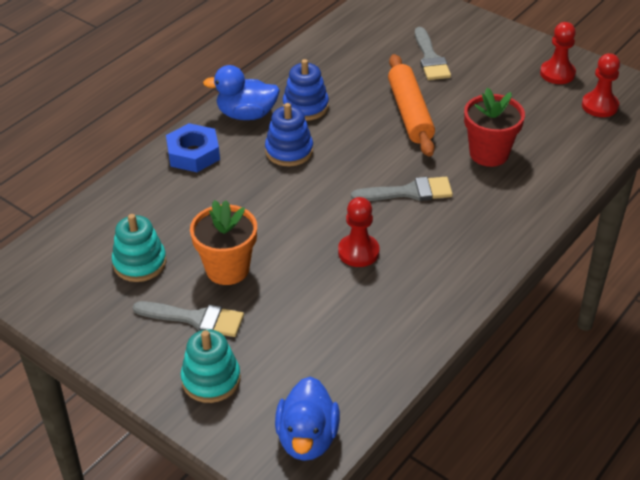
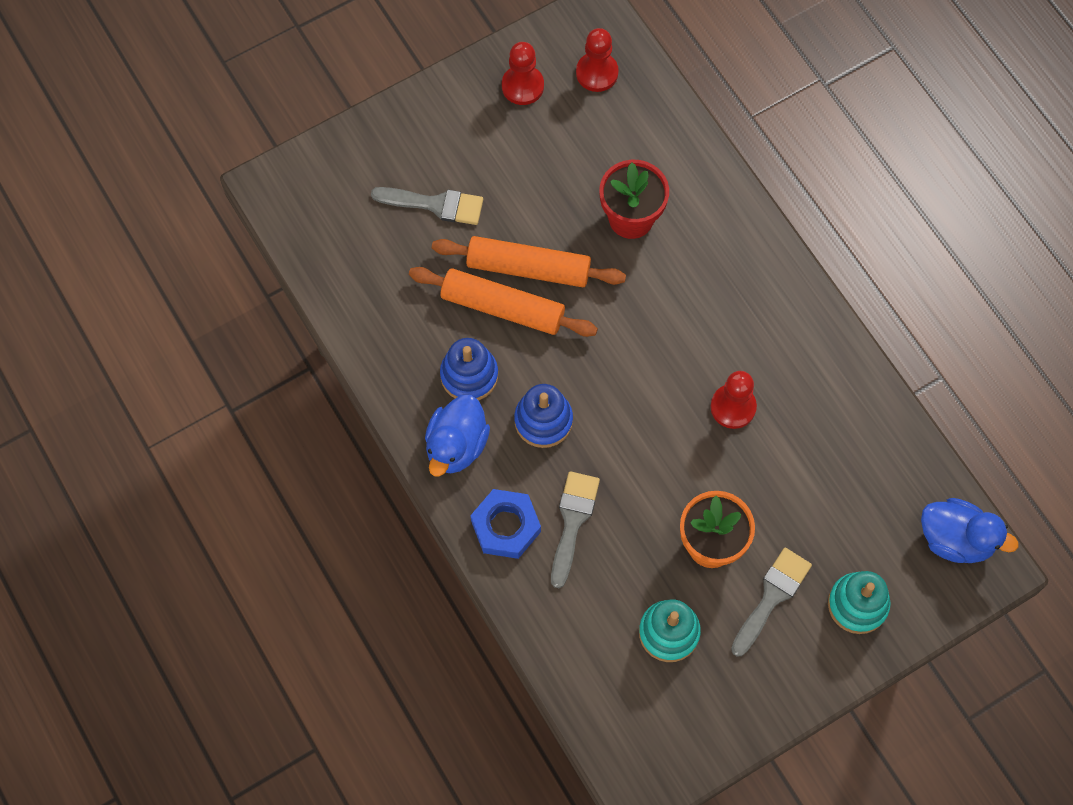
camera: 70 degrees left, 25 degrees up
(369, 109) = (502, 308): none -> orange rolling pin
(409, 192) = (661, 323): grey brush -> grey brush (572, 521)

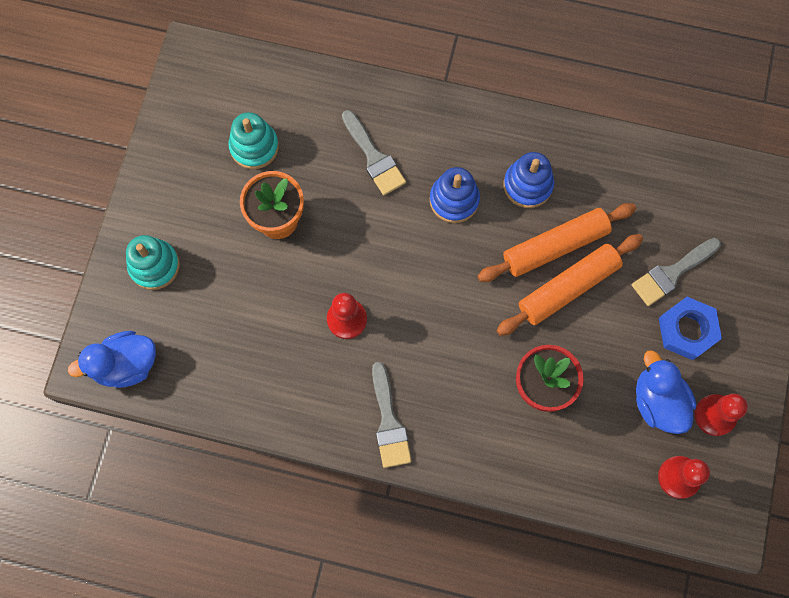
camera: 135 degrees right, 5 degrees up
(456, 445) = (488, 137): blue duck -> blue duck (657, 401)
(506, 526) = (410, 119): blue nut -> blue nut (687, 330)
(771, 597) = (212, 222): grey brush -> grey brush (389, 422)

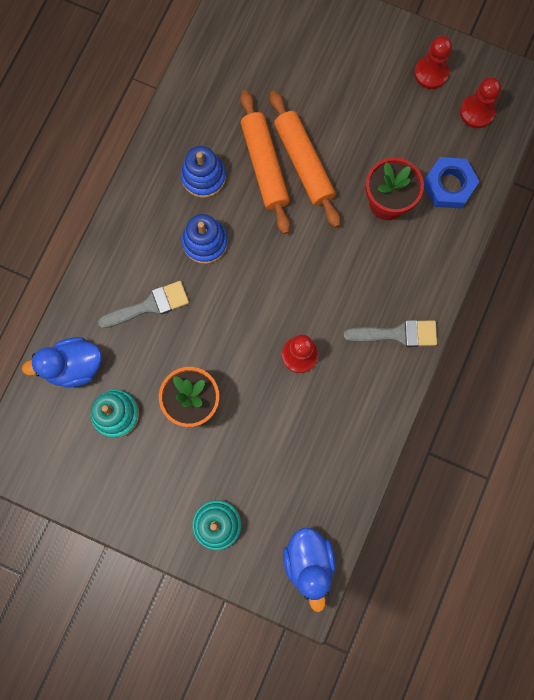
camera: 80 degrees left, 5 degrees up
(657, 401) = (413, 114): blue duck -> blue duck (74, 366)
(672, 273) = (306, 77): grey brush -> none
(687, 330) = (357, 77): blue nut -> blue nut (449, 185)

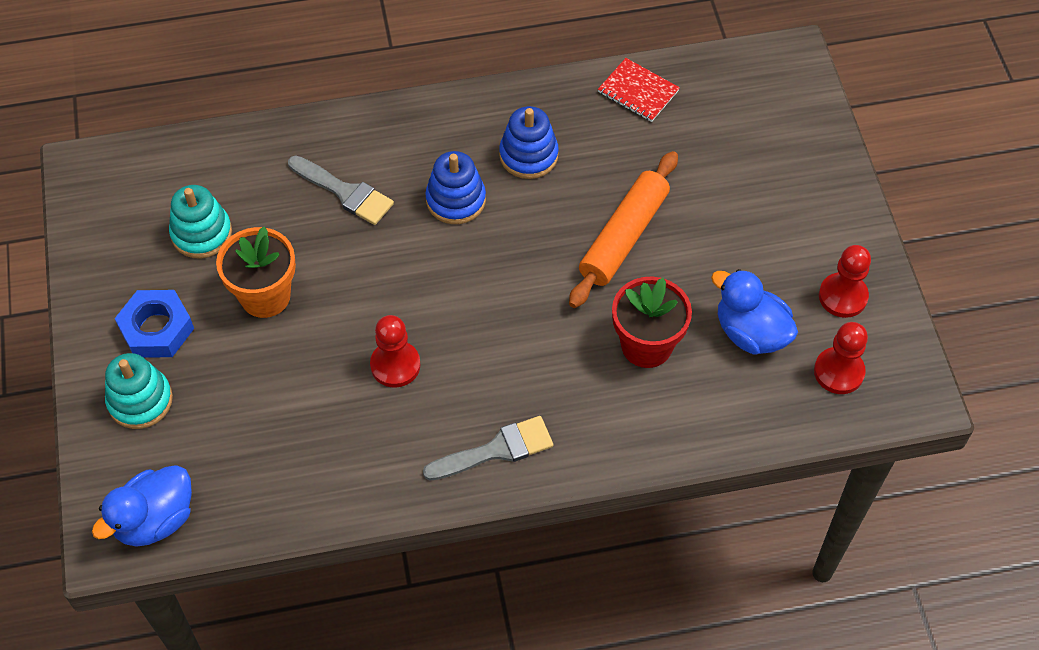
camera: 55 degrees right, 20 degrees down
(74, 366) = (228, 166): blue duck -> blue duck (750, 332)
(204, 80) = (638, 91): none -> red notebook
(264, 166) = (588, 202): orange rolling pin -> none
(397, 334) = (496, 450): grey brush -> grey brush turned 75 degrees counterclockwise
(449, 185) = (722, 396): blue nut -> blue nut (157, 329)

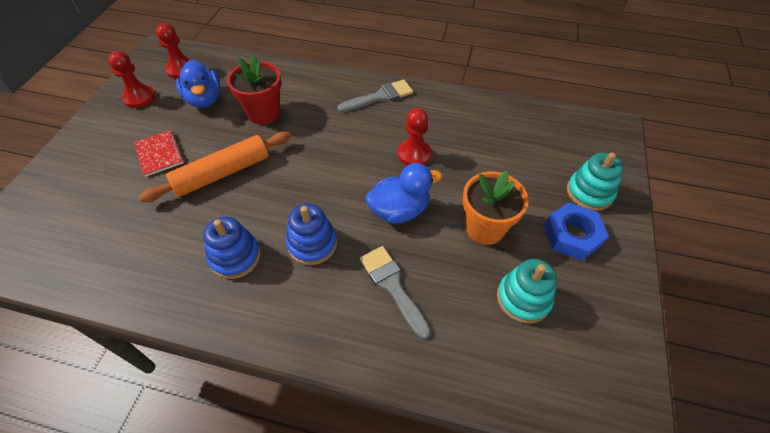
camera: 155 degrees left, 5 degrees down
(155, 520) = (586, 129): blue duck -> blue duck (399, 210)
(496, 450) = (380, 97): grey brush -> grey brush turned 150 degrees clockwise
(638, 91) = (110, 275): red notebook -> red notebook (159, 154)

